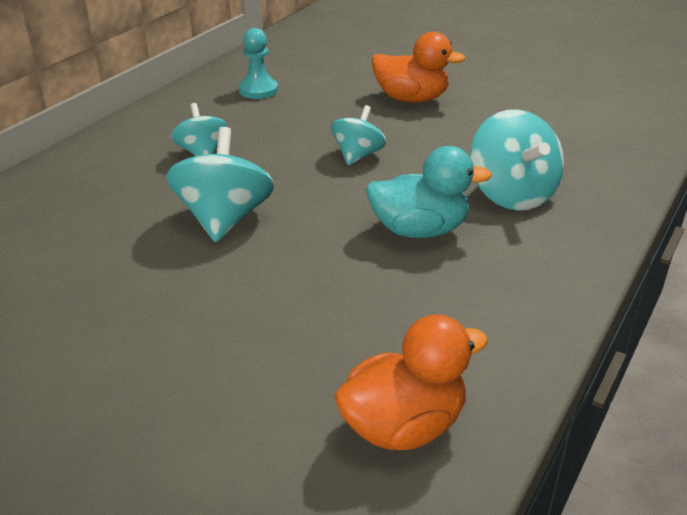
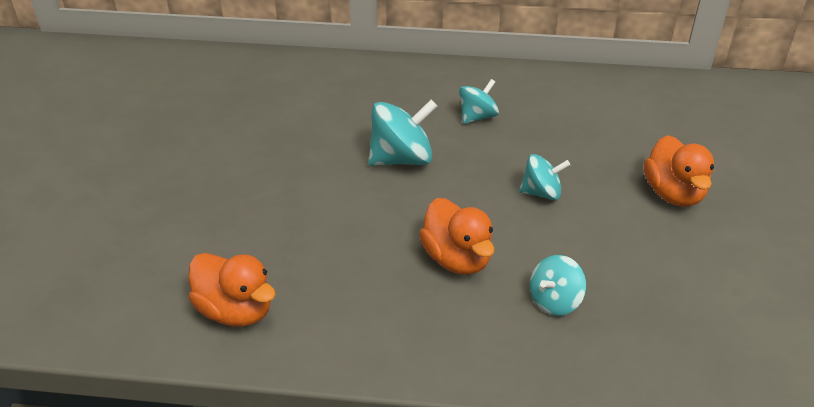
camera: 65 degrees right, 5 degrees up
(258, 90) = (598, 106): turquoise pawn -> none
(419, 230) = (457, 259): turquoise duck -> orange duck
(511, 194) = (554, 301): turquoise spinning top -> turquoise spinning top, size x0.62

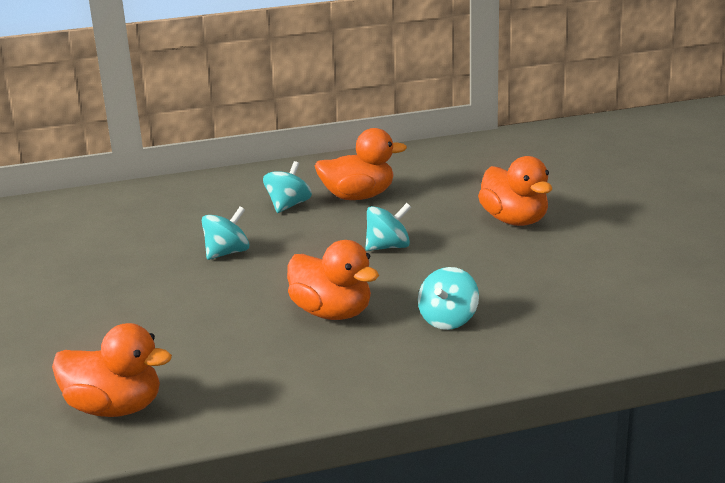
camera: 20 degrees left, 15 degrees down
(402, 159) = (227, 253): turquoise spinning top -> turquoise spinning top, size x0.62
(543, 123) = (358, 197): none -> orange duck

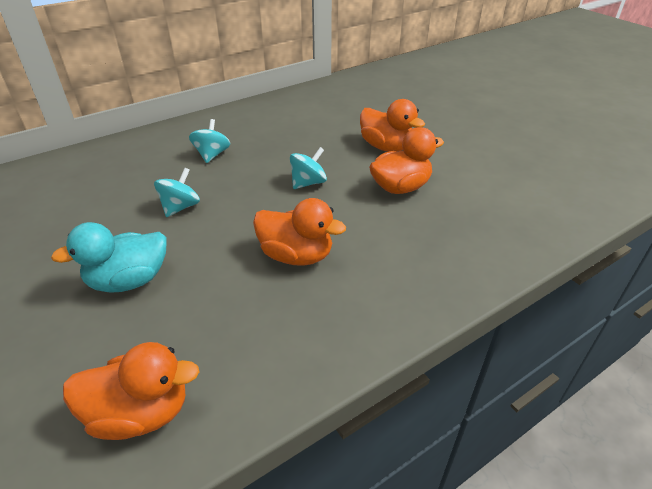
camera: 20 degrees left, 15 degrees up
(145, 309) = (129, 280): none -> turquoise duck
(358, 197) = (262, 140): orange duck -> orange duck (400, 187)
(448, 320) = (391, 246): turquoise spinning top -> none

